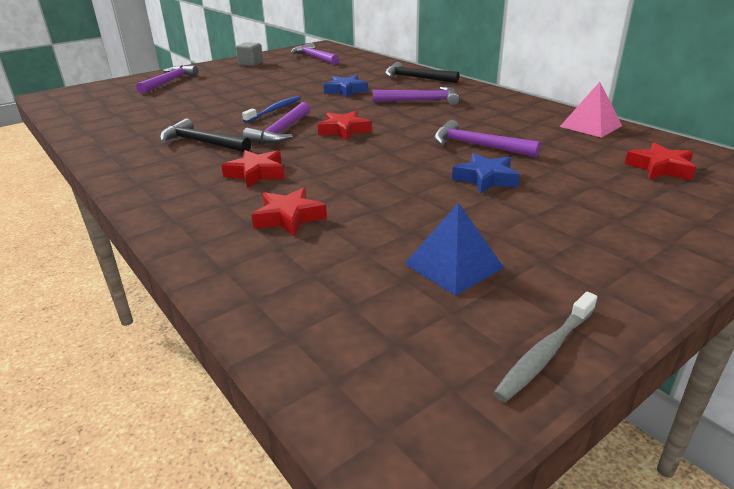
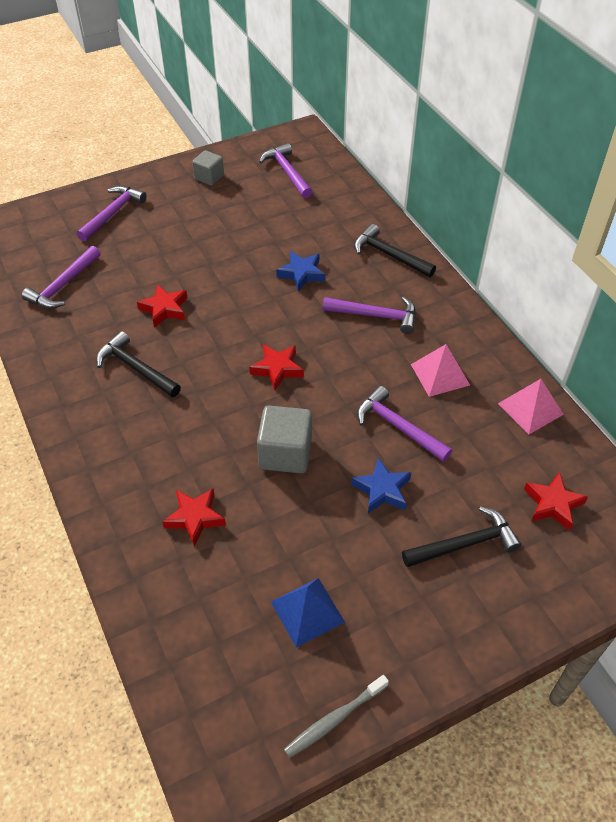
camera: 10 degrees right, 20 degrees up
(256, 173) = (179, 438): red star -> red star (164, 309)
(275, 110) = (216, 309): blue toothbrush -> none
(281, 131) = (215, 359): purple hammer -> purple hammer (63, 285)
(373, 170) = (285, 453): none -> grey cube
(496, 119) = (440, 374): none -> pink pyramid
(596, 199) = (465, 544): none -> black hammer

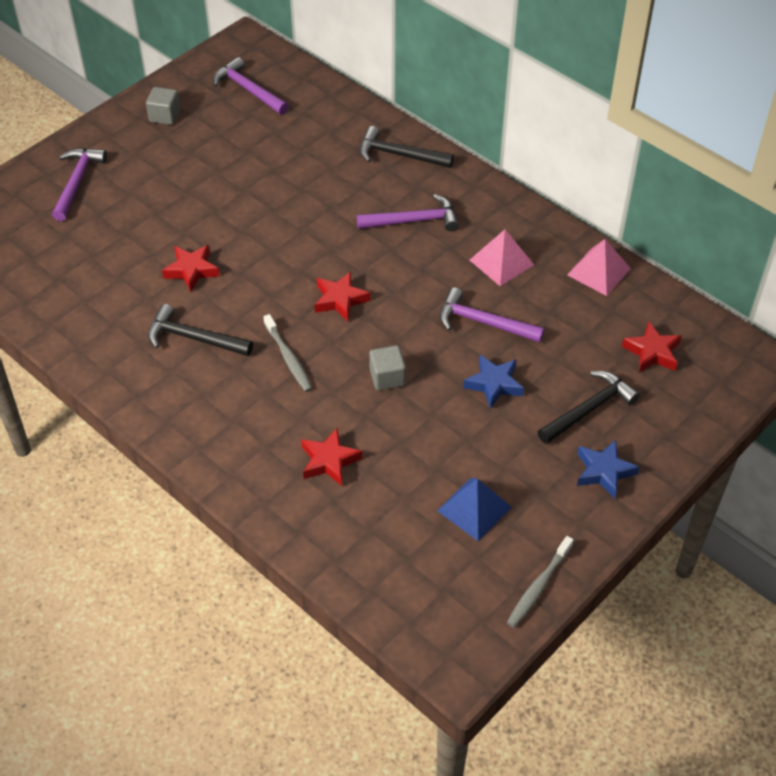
camera: 20 degrees left, 0 degrees up
(63, 285) = (66, 274): purple hammer -> none
(206, 409) = (288, 358): none -> grey toothbrush
(285, 453) = (387, 377): grey cube -> grey cube, size x0.63
(301, 274) = (318, 197): blue star -> blue star (604, 471)

